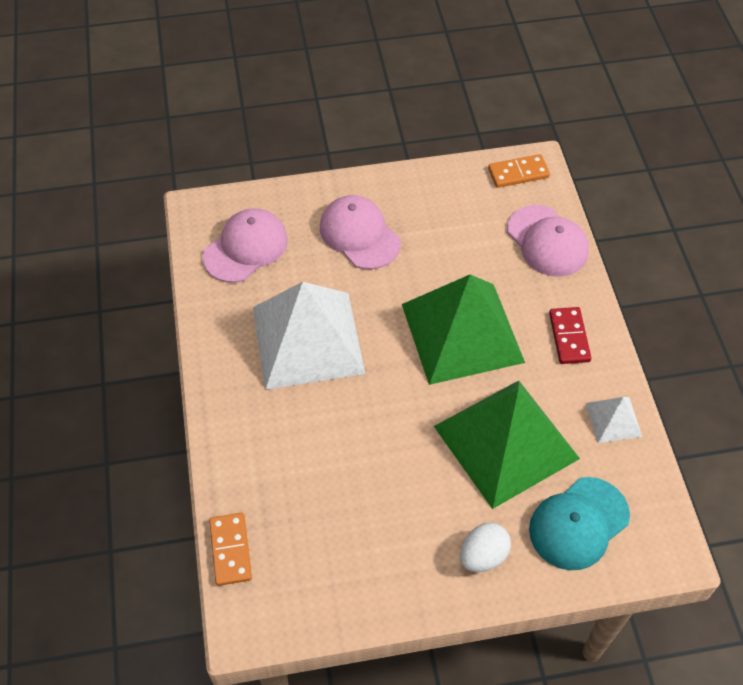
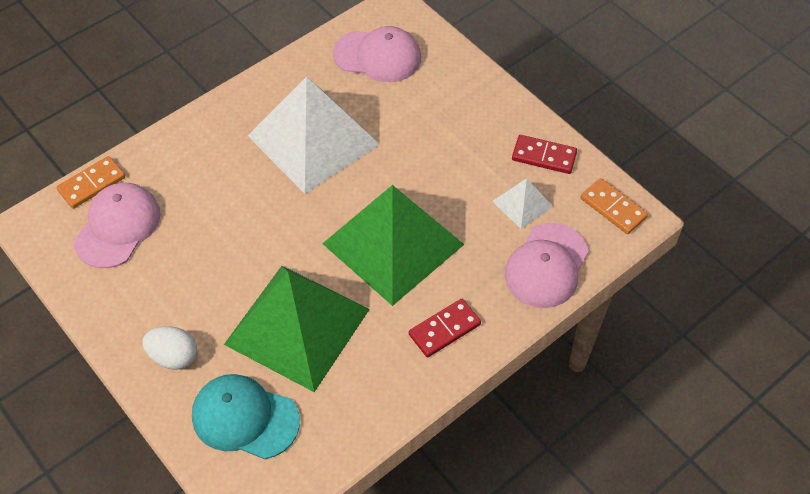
camera: 60 degrees right, 0 degrees up
(359, 235) = (448, 123): pink cap -> pink cap (118, 227)
(439, 189) = (544, 156): none -> red domino
(613, 419) = (373, 403): white pyramid -> white pyramid (522, 203)

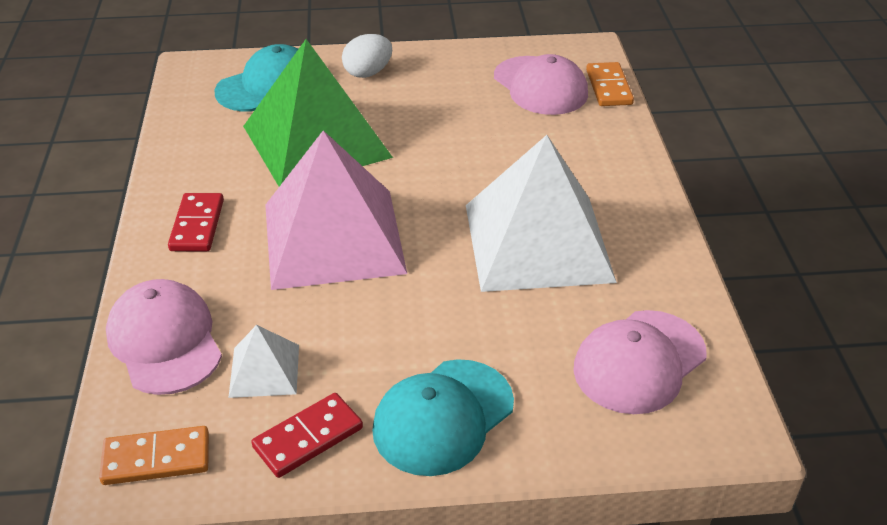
camera: 125 degrees right, 15 degrees down
(393, 244) = (333, 238): green pyramid -> pink pyramid
(482, 112) = (443, 417): none -> turquoise cap

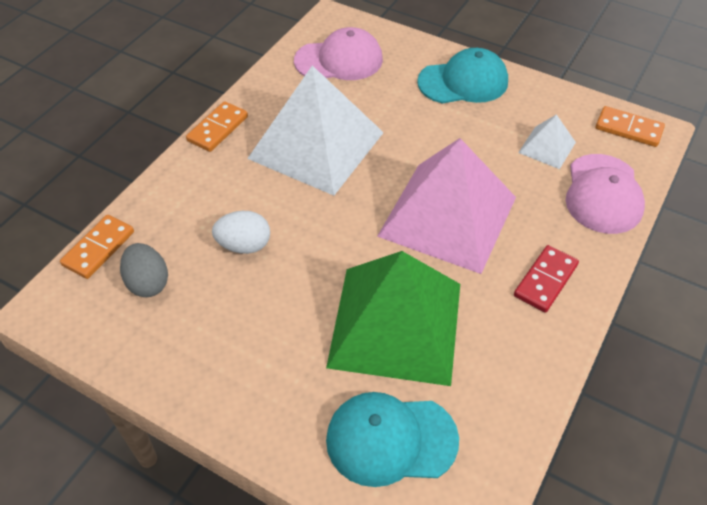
camera: 145 degrees left, 10 degrees up
(308, 438) = (540, 103): red domino -> none
(368, 73) = (276, 399): white egg -> white egg (244, 245)
(540, 86) = (148, 283): pink cap -> grey egg
(657, 210) = (217, 129): none -> orange domino

